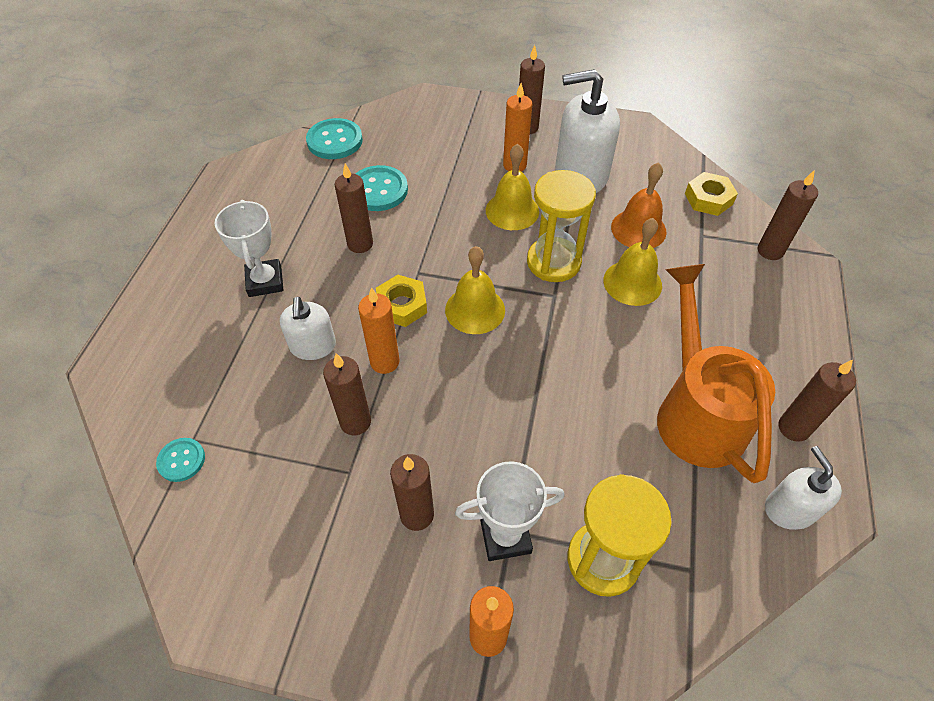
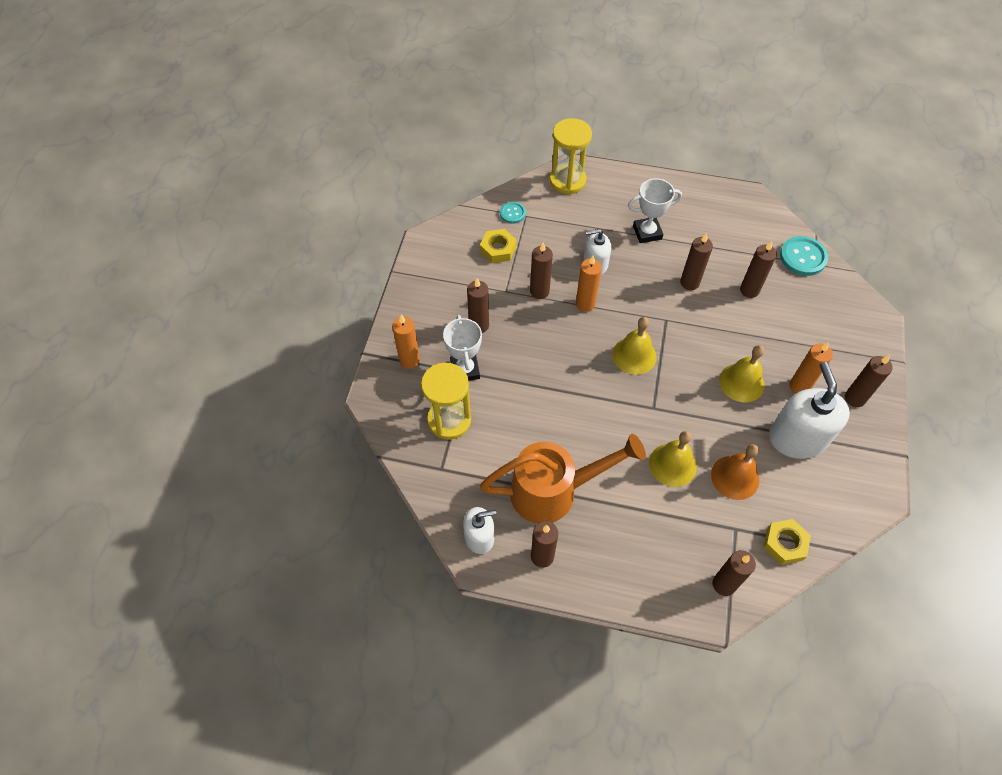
camera: 90 degrees right, 5 degrees up
(378, 190) = (749, 290): turquoise button -> brown candle
(402, 305) = (634, 311): yellow nut -> yellow nut (498, 249)
(553, 262) = (688, 409): yellow hourglass -> yellow hourglass (567, 180)

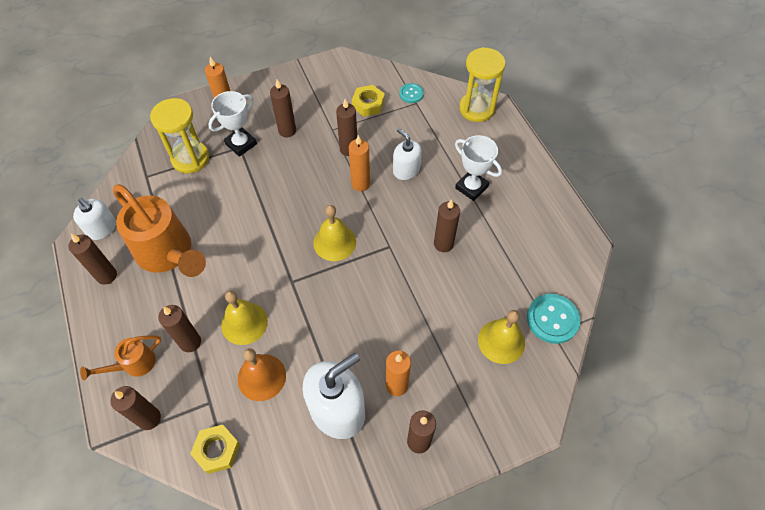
camera: 55 degrees right, 0 degrees up
(660, 574) = (134, 364): none -> orange watering can
(741, 382) = (366, 335): yellow bell -> yellow bell (501, 341)
(749, 290) = (474, 293): brown candle -> brown candle (190, 342)

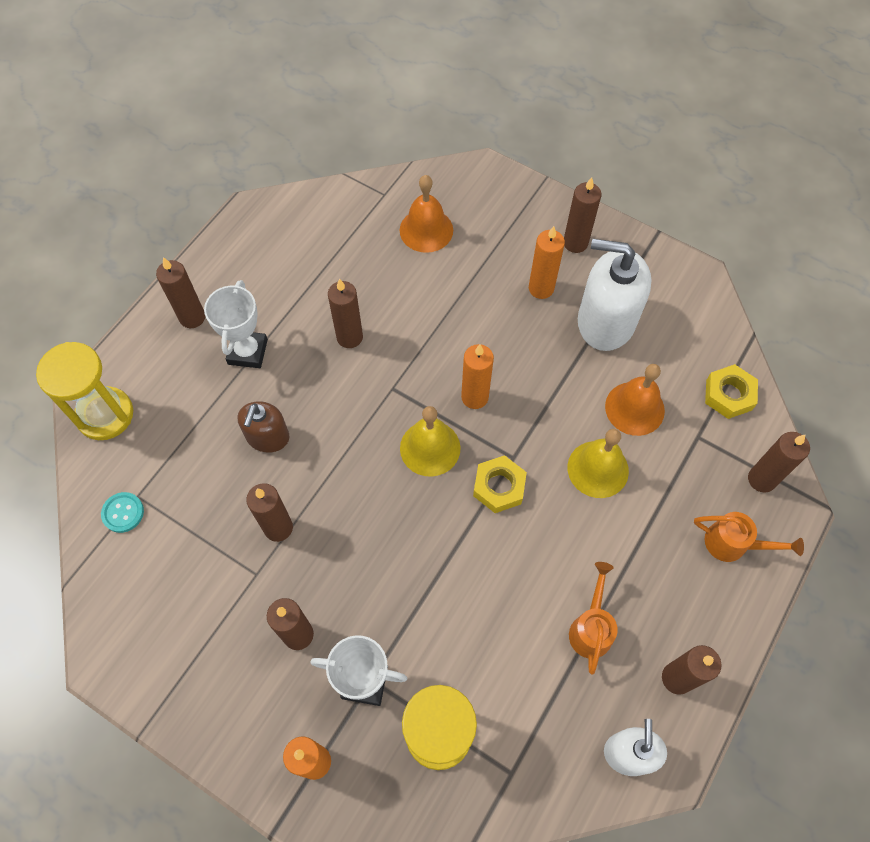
camera: 125 degrees left, 5 degrees up
(168, 254) = (591, 628): orange watering can -> orange watering can, size x0.49
(190, 342) = (663, 506): brown candle -> brown candle (192, 317)
(360, 184) = (325, 475): orange candle -> orange candle (474, 397)
(368, 104) = (177, 558): yellow nut -> yellow nut (499, 487)
(406, 170) = (267, 437): white soap dispenser -> brown soap dispenser
(501, 341) = (426, 230): yellow bell -> orange bell
(552, 319) = (369, 201): turquoise button -> none

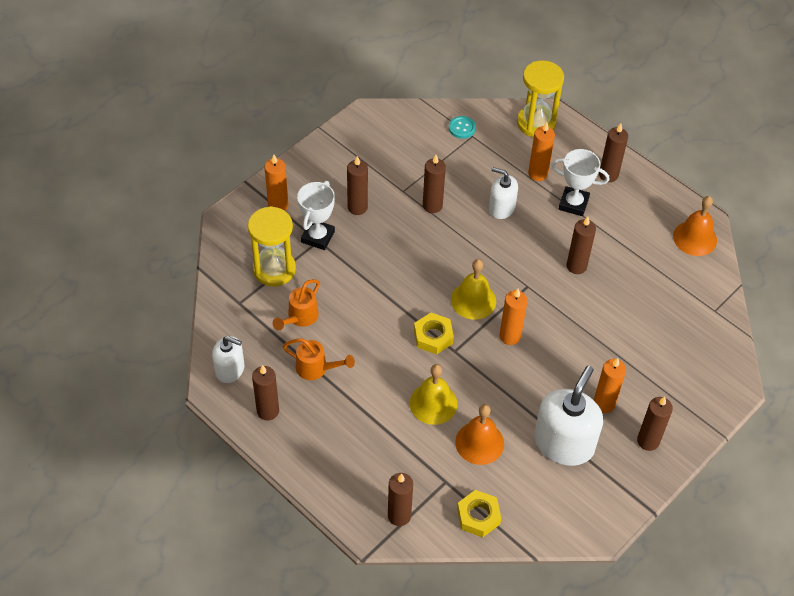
camera: 100 degrees right, 10 degrees down
(201, 400) = (538, 174): none -> orange candle
(267, 437) = (501, 207): brown soap dispenser -> white soap dispenser
(426, 230) = (674, 333): orange bell -> orange bell (695, 238)
(733, 544) = (352, 477): orange watering can -> orange watering can (300, 318)

